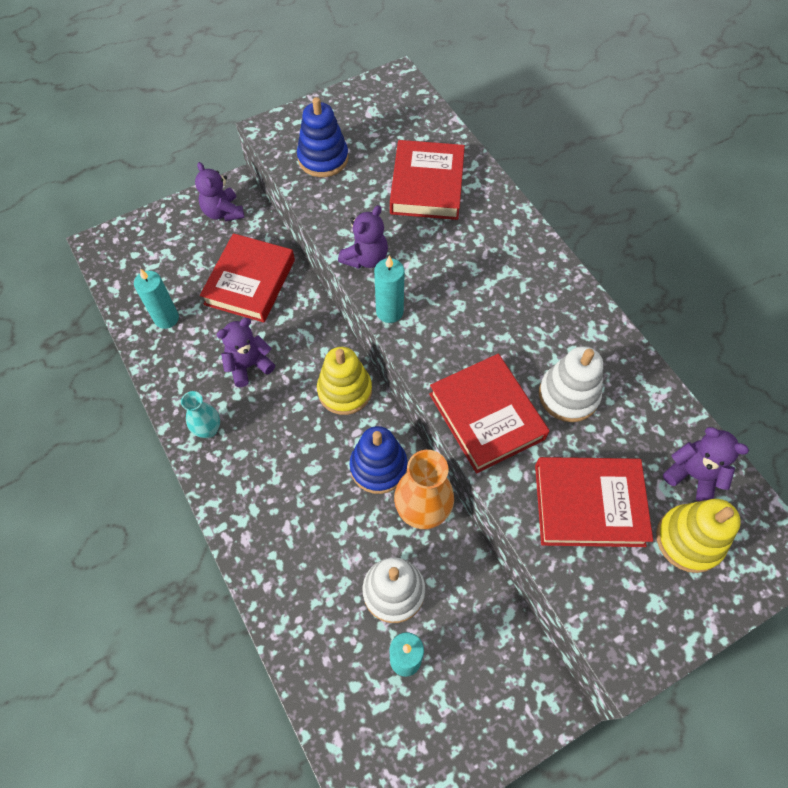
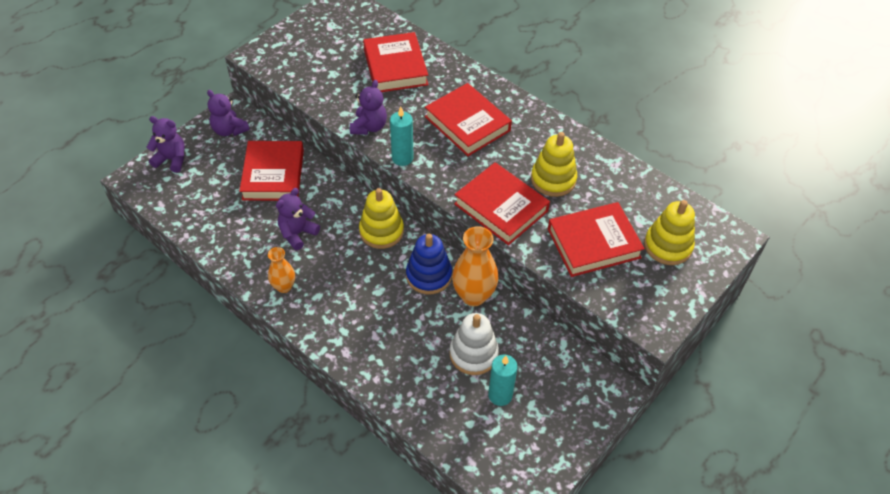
camera: 20 degrees left, 10 degrees down
(166, 318) = (214, 217): turquoise candle -> none
(208, 430) = (284, 286): turquoise vase -> orange vase
(323, 158) = (307, 66): blue stacking toy -> none
(487, 286) = (467, 124): none -> red book
(568, 395) = (553, 179): white stacking toy -> yellow stacking toy
(693, 475) = (655, 206): purple teddy bear -> purple teddy bear (172, 159)

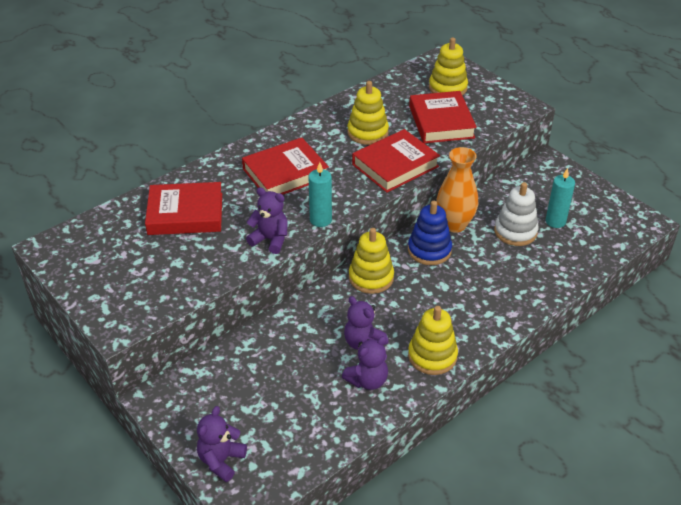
camera: 80 degrees left, 10 degrees down
(229, 130) = (187, 400): purple teddy bear -> purple teddy bear (367, 380)
(273, 175) = (273, 360): red book -> none
(284, 286) = (432, 356): orange vase -> yellow stacking toy

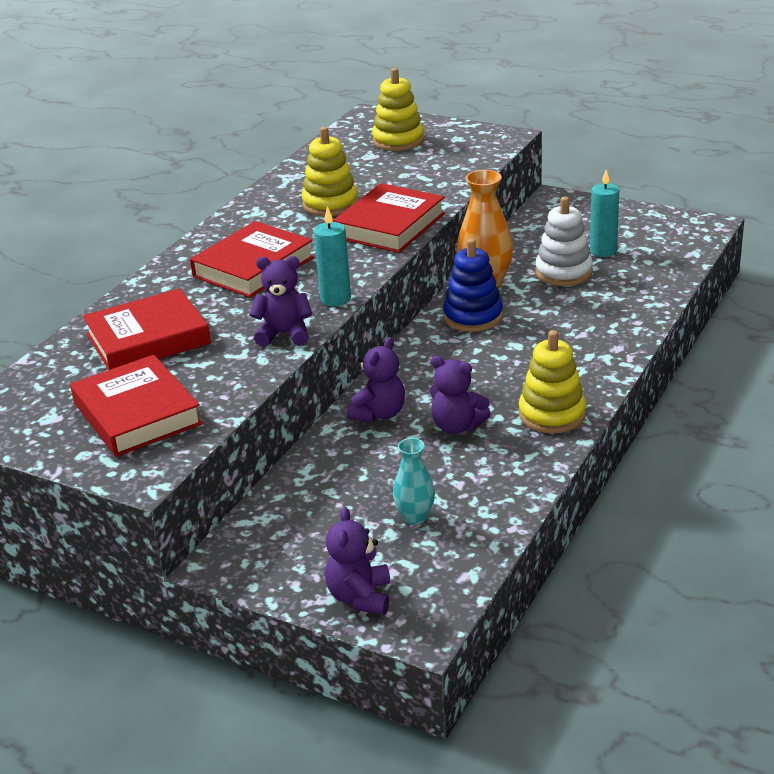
camera: 20 degrees left, 10 degrees down
(292, 409) = (415, 517): none -> turquoise vase
(367, 380) = (490, 461): purple teddy bear -> purple teddy bear (379, 414)
(371, 278) = (419, 362): yellow stacking toy -> none
(441, 122) = (415, 173): red book -> red book (137, 414)

